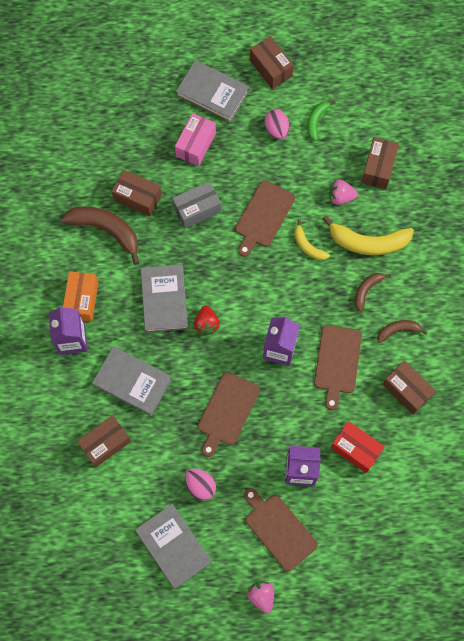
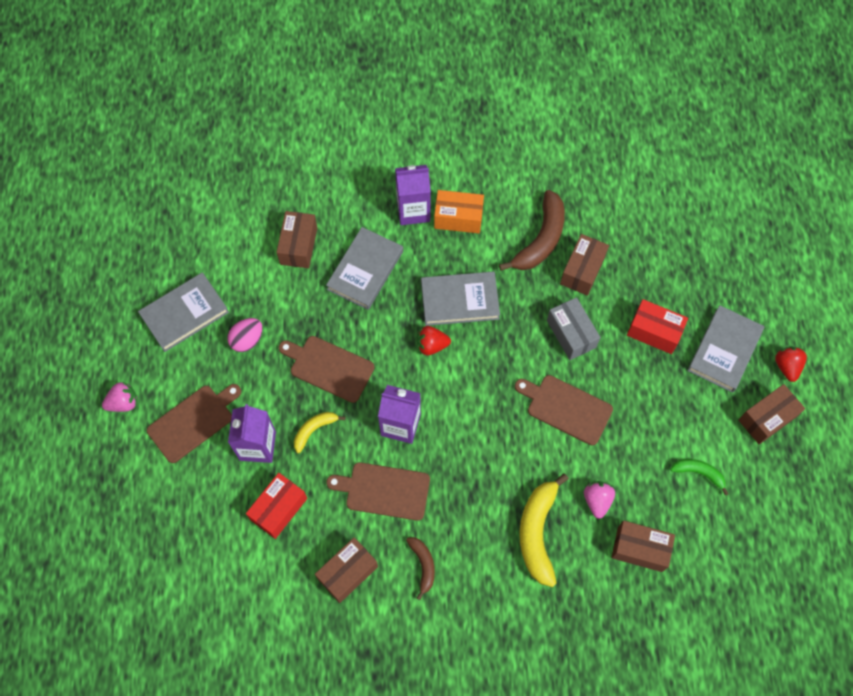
camera: 90 degrees right, 5 degrees down
(105, 443) = (298, 246): brown box -> brown box turned 45 degrees clockwise
(196, 145) = (654, 332): pink box -> red box
(227, 49) = (786, 366): none -> red strawberry
(276, 130) = (682, 425): pink egg -> none
(308, 246) = (530, 459): yellow banana -> yellow banana (314, 430)
(366, 290) = (475, 528): brown banana -> none

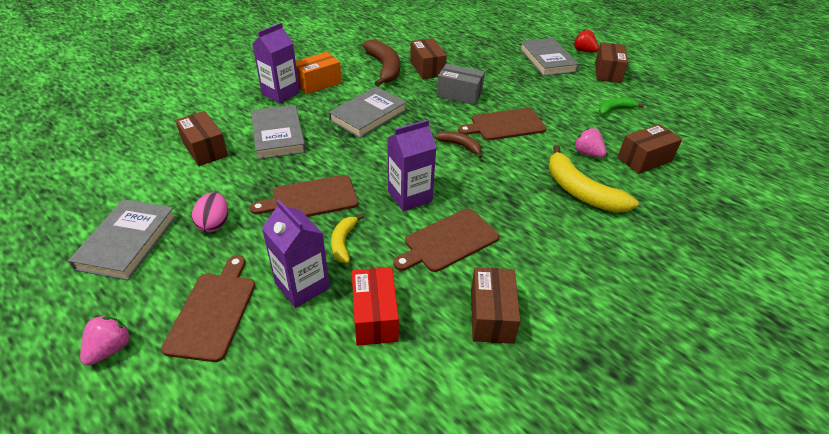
camera: 45 degrees left, 25 degrees down
(423, 565) = (539, 265): brown banana -> brown banana (460, 146)
(431, 345) = (377, 145): red strawberry -> none
(654, 332) = (502, 71): red box -> none

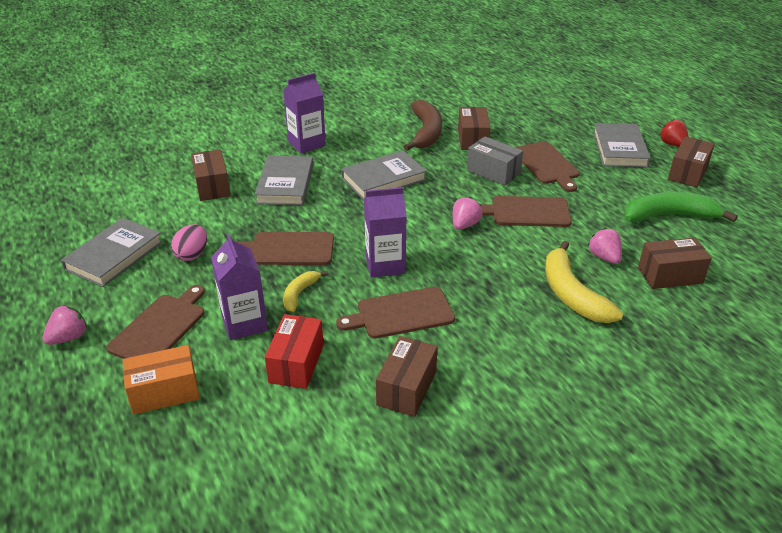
camera: 20 degrees right, 5 degrees down
(318, 83) = (348, 138): orange box -> orange box (164, 392)
(460, 146) = (465, 225): brown banana -> pink strawberry
(498, 81) = (546, 165): none -> brown cutting board
(615, 109) = (669, 216): green banana -> green banana, size x1.84

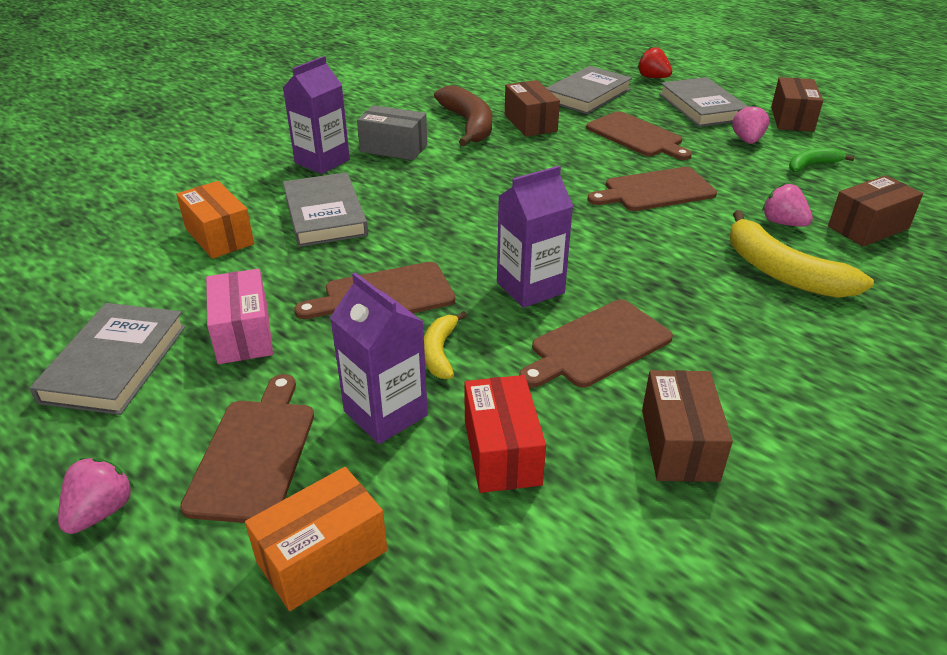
camera: 20 degrees left, 0 degrees up
(192, 255) = (243, 334): pink egg -> pink box
(212, 186) = (219, 236): brown box -> orange box
(383, 179) = (453, 185): grey book -> grey book (587, 95)
(465, 225) = (594, 219): pink strawberry -> pink strawberry (747, 140)
(493, 172) = (582, 154): grey box -> grey box (394, 148)
(669, 216) = (812, 165): green banana -> green banana, size x0.54
(672, 144) = (752, 94): red strawberry -> red strawberry (652, 77)

